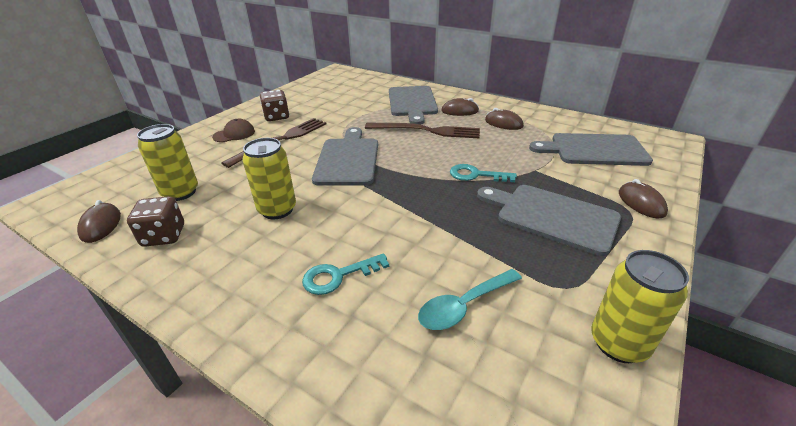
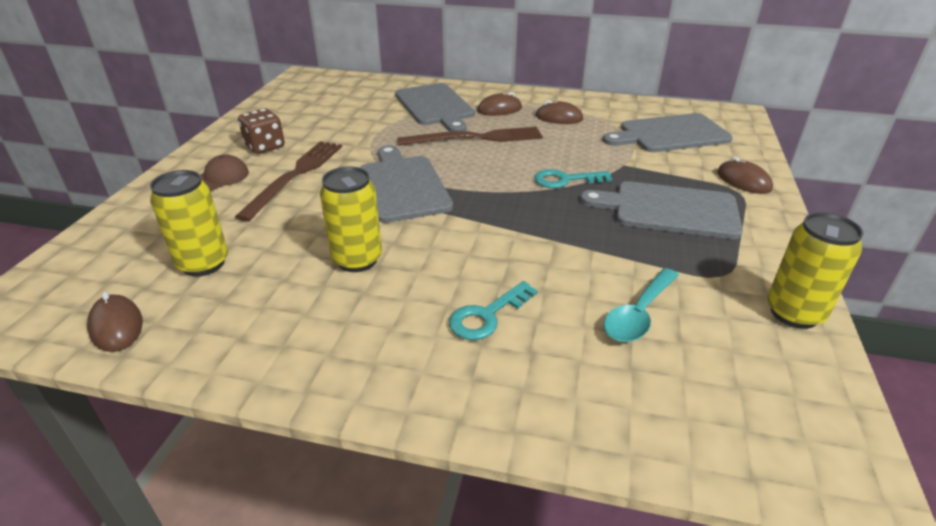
camera: 20 degrees left, 0 degrees up
(164, 236) = (225, 320): brown dice -> none

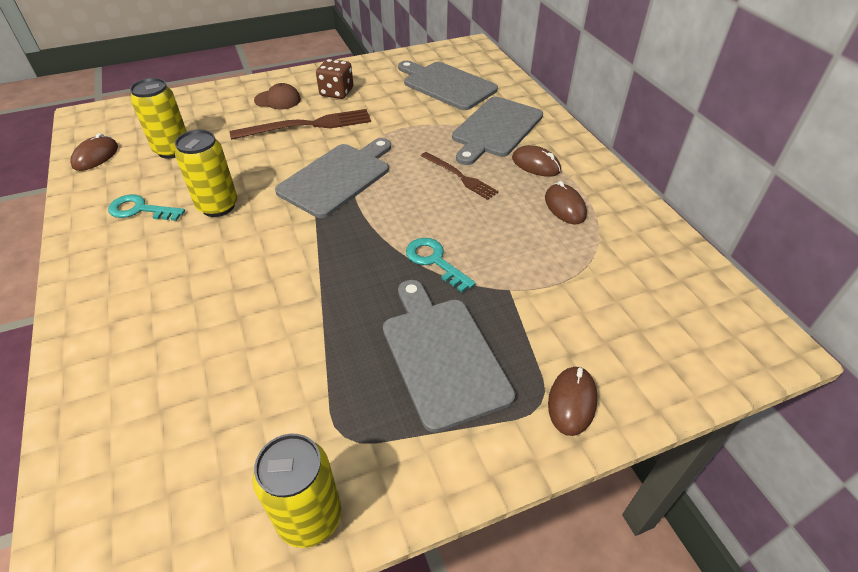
camera: 55 degrees right, 10 degrees up
(476, 138) = (460, 176): brown fork -> brown fork, size x0.63
(487, 315) = (186, 300): turquoise key -> turquoise key (140, 210)
(638, 314) = (238, 390): turquoise spoon -> none
(669, 134) = (626, 301): grey cutting board -> grey cutting board (446, 85)

